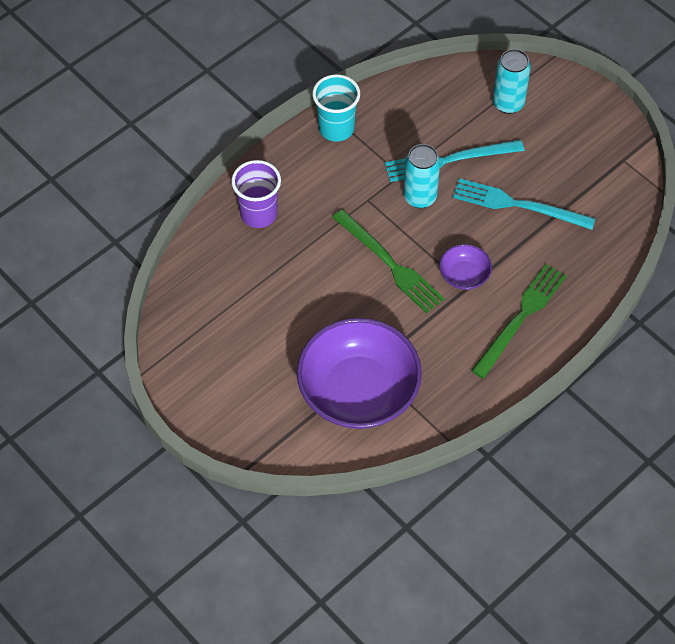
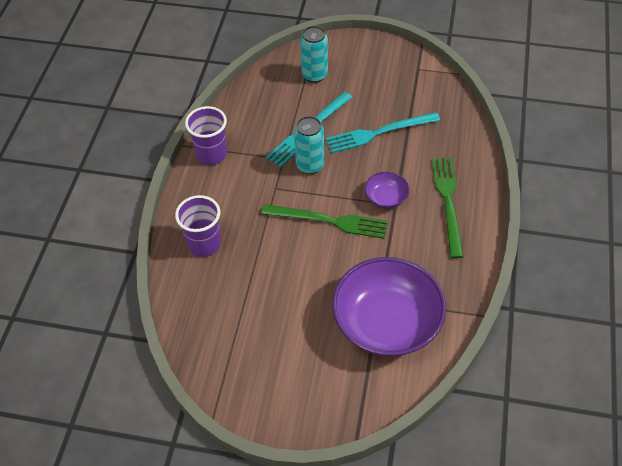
camera: 35 degrees left, 5 degrees down
(336, 128) = (211, 154): turquoise cup -> purple cup

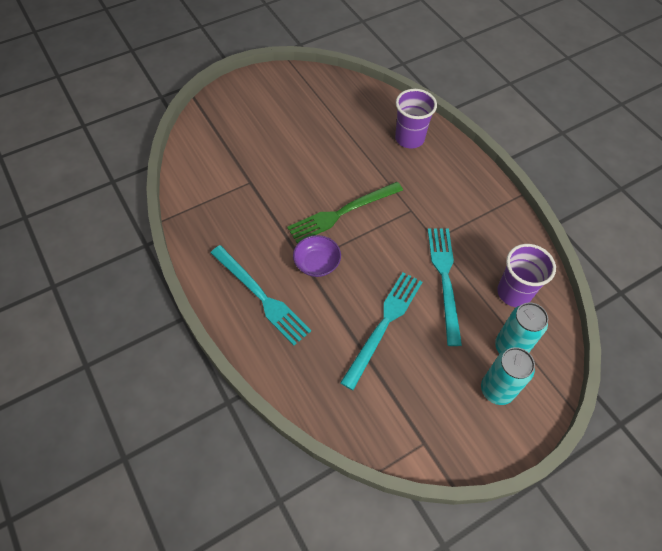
camera: 135 degrees right, 5 degrees up
(211, 154) = (491, 202): purple cup -> purple cup (514, 293)
(310, 165) = (407, 248): turquoise can -> turquoise can (497, 390)
(387, 322) = (231, 171): purple bowl -> none
(448, 202) = (261, 296): green fork -> turquoise fork

